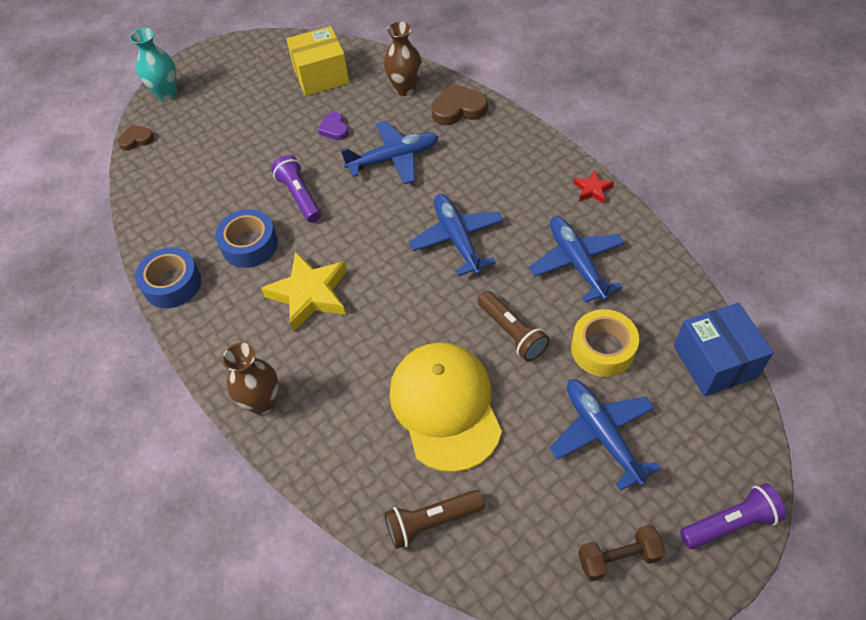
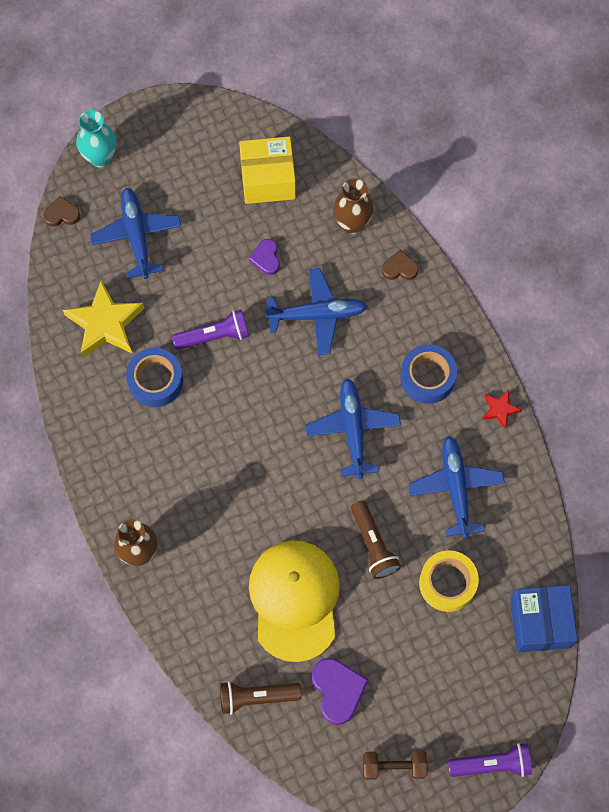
camera: 10 degrees right, 15 degrees up
(172, 284) = (77, 405): blue tape -> blue tape (427, 377)
(299, 196) = (214, 336): purple flashlight -> purple flashlight turned 90 degrees clockwise
(309, 294) = (201, 453): yellow star -> yellow star (105, 323)
(458, 109) = (399, 268): brown heart -> brown heart, size x0.61
(523, 489) = (338, 690): none -> purple heart
(602, 435) = (418, 662): blue plane -> blue plane (137, 236)

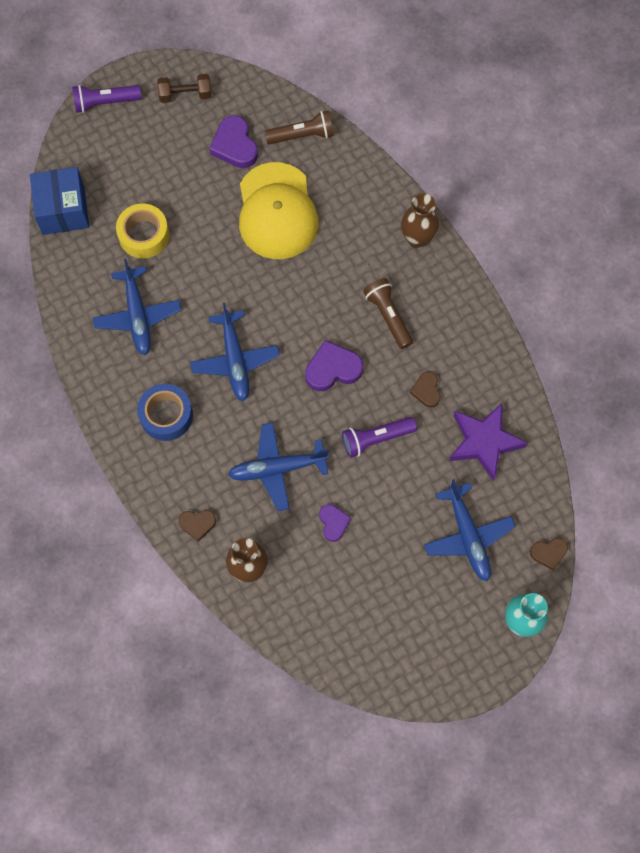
camera: 175 degrees right, 0 degrees up
(105, 323) = (484, 442): yellow star -> purple star
(155, 381) = (426, 391): blue tape -> brown heart
(250, 412) = (332, 369): none -> purple heart
(268, 179) = (340, 611): yellow box -> none
(373, 544) = (211, 262): brown flashlight -> brown flashlight (388, 316)
(500, 409) = (96, 390): red star -> none

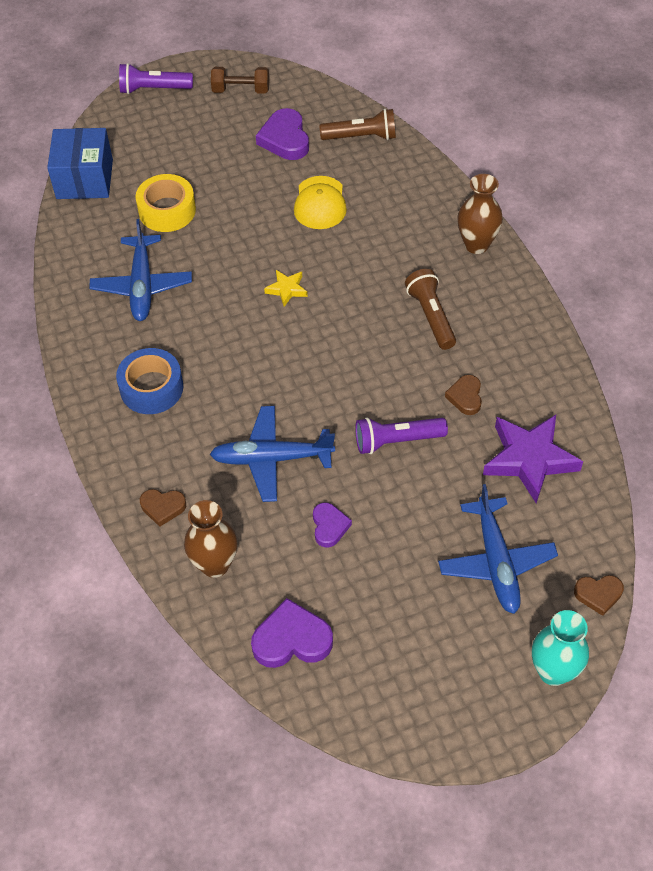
camera: 10 degrees right, 15 degrees down
(235, 360) = (244, 340): blue plane -> none
(262, 304) = (286, 289): none -> yellow star
(277, 211) = (320, 203): yellow cap -> yellow cap, size x0.58
(332, 369) = (356, 362): purple heart -> purple heart (291, 639)

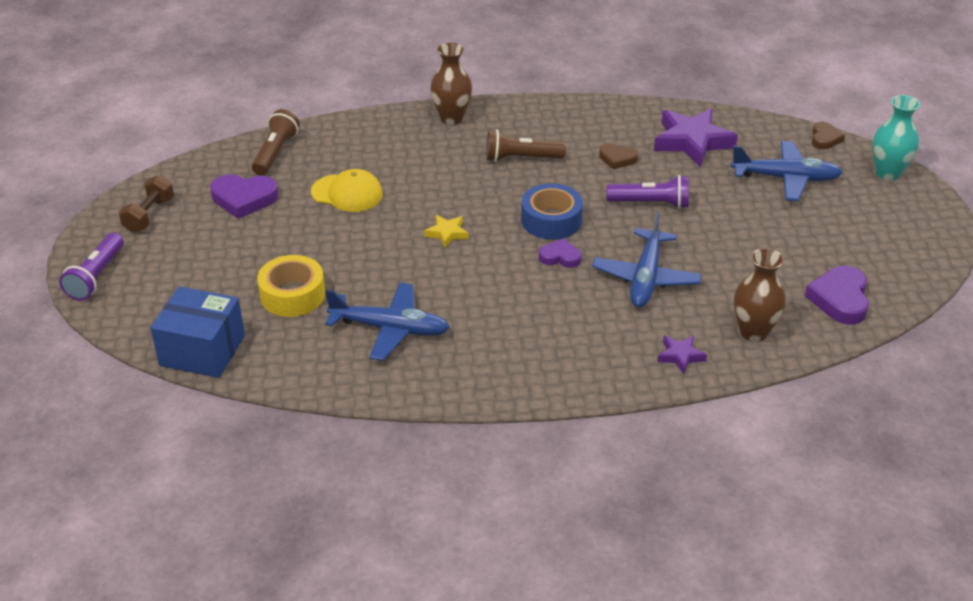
camera: 75 degrees left, 15 degrees down
(151, 388) = (531, 342): blue tape -> blue tape (551, 220)
(163, 507) = (680, 356): brown heart -> purple star
(329, 526) = (729, 257): purple heart -> purple heart (560, 257)
(397, 441) = (650, 203): purple flashlight -> purple flashlight turned 90 degrees counterclockwise

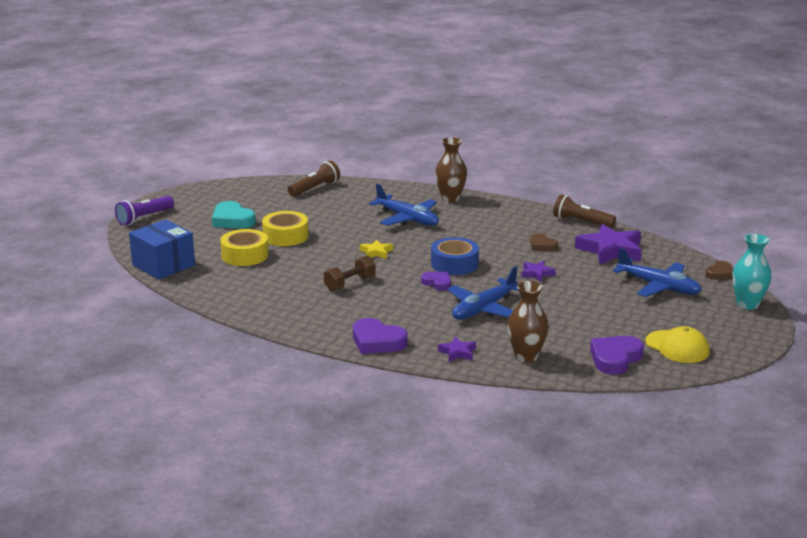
camera: 30 degrees right, 15 degrees down
(149, 215) = (205, 198): brown dumbbell -> brown dumbbell (350, 284)
(220, 241) = (232, 220): none -> turquoise heart
(244, 199) = (269, 205): purple heart -> purple heart (377, 341)
(313, 245) = (285, 236): none -> yellow tape
(347, 193) = (336, 218): yellow cap -> yellow cap (677, 347)
(389, 328) = (284, 286): blue plane -> blue plane (407, 219)
(521, 158) = (473, 229): brown flashlight -> brown flashlight (581, 222)
(650, 203) = (537, 273): purple flashlight -> purple star

